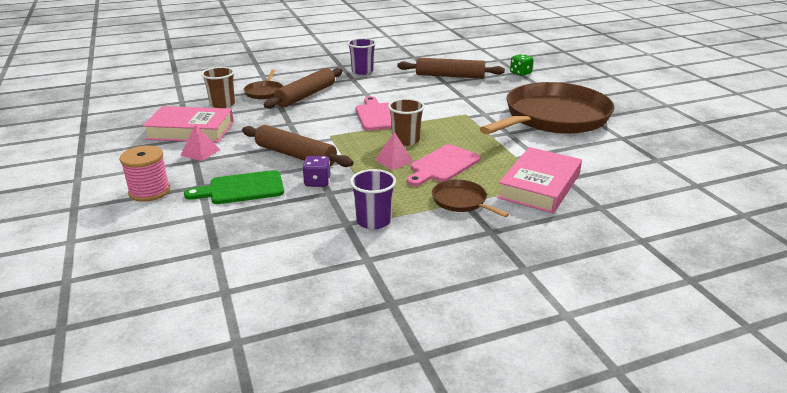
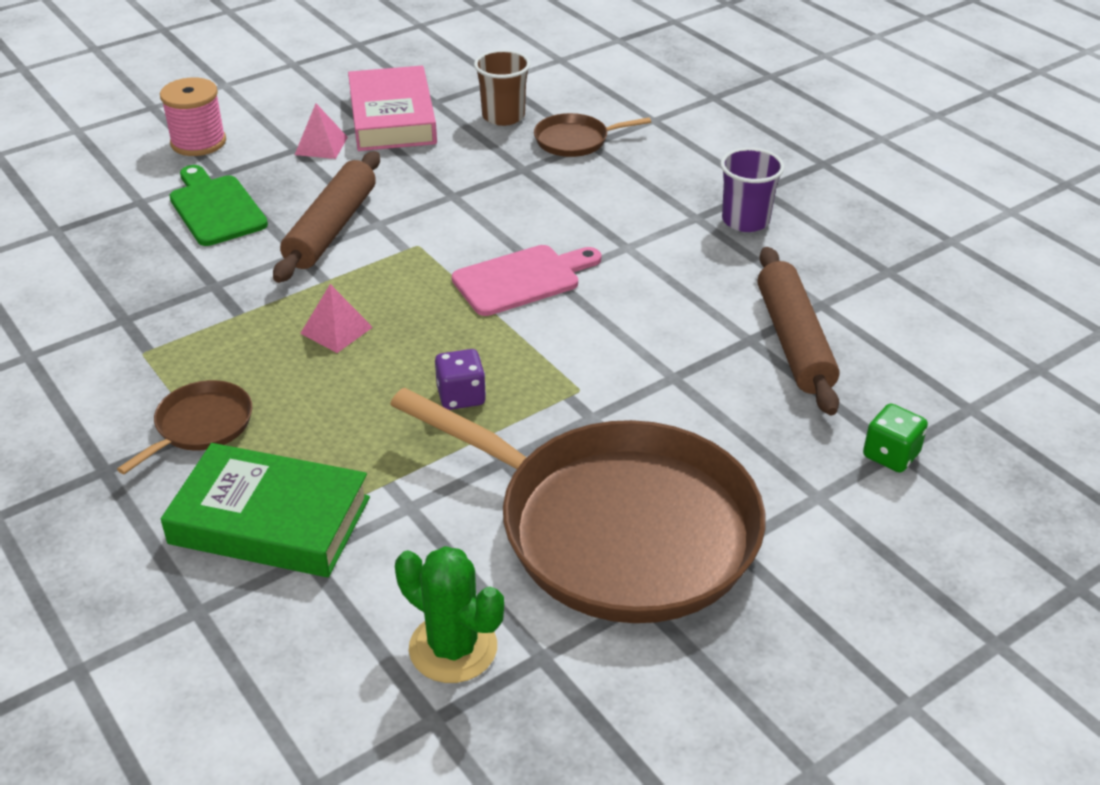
camera: 75 degrees right, 10 degrees up
(306, 95) = (581, 184): brown rolling pin -> none
(317, 182) = (245, 268): purple dice -> purple dice (461, 396)
(373, 221) = (131, 343): purple cup -> none
(405, 140) = (422, 330): brown cup -> none
(443, 165) = (331, 388): pink cutting board -> none
(539, 186) = (270, 520): pink book -> green book
(619, 152) = (453, 648): none -> green cactus

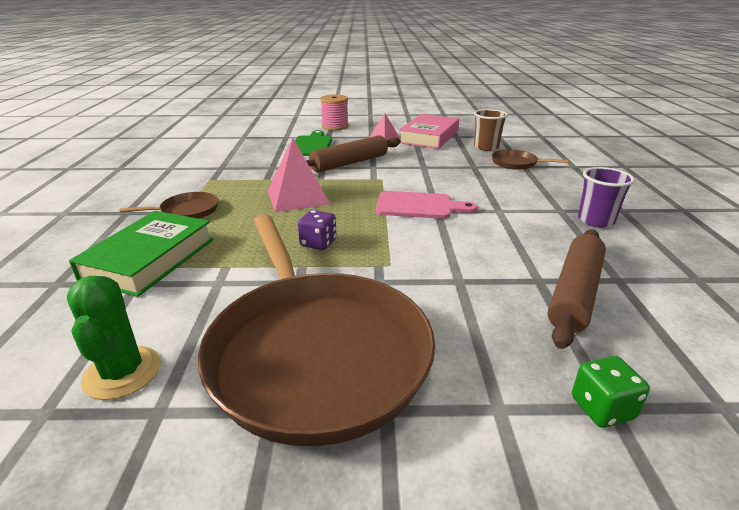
camera: 35 degrees right, 10 degrees down
(270, 520) = (150, 259): green book -> green book turned 60 degrees clockwise
(336, 330) = (298, 197): pink pyramid -> pink pyramid, size x1.77

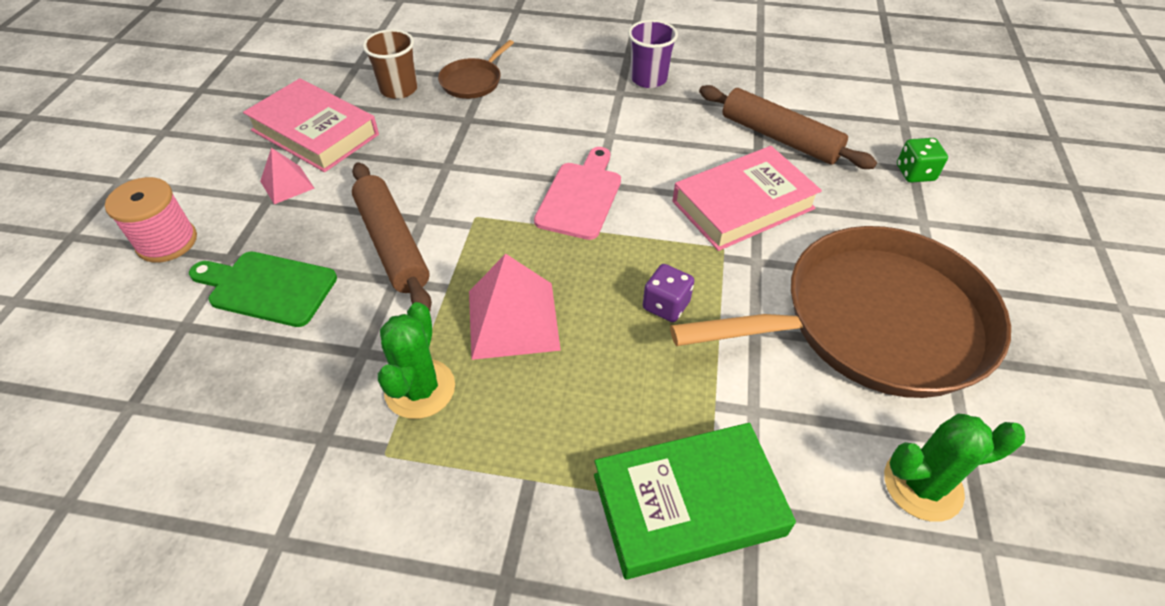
camera: 80 degrees left, 20 degrees up
(150, 259) = (688, 504): green book -> green book turned 45 degrees counterclockwise
(187, 211) = (526, 476): brown pan -> none
(248, 181) = (420, 389): none -> green cactus
(450, 273) = (743, 205): none -> pink book

